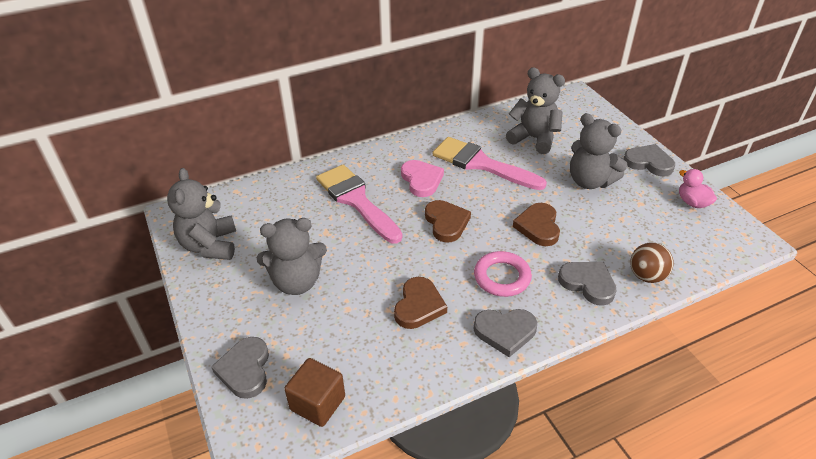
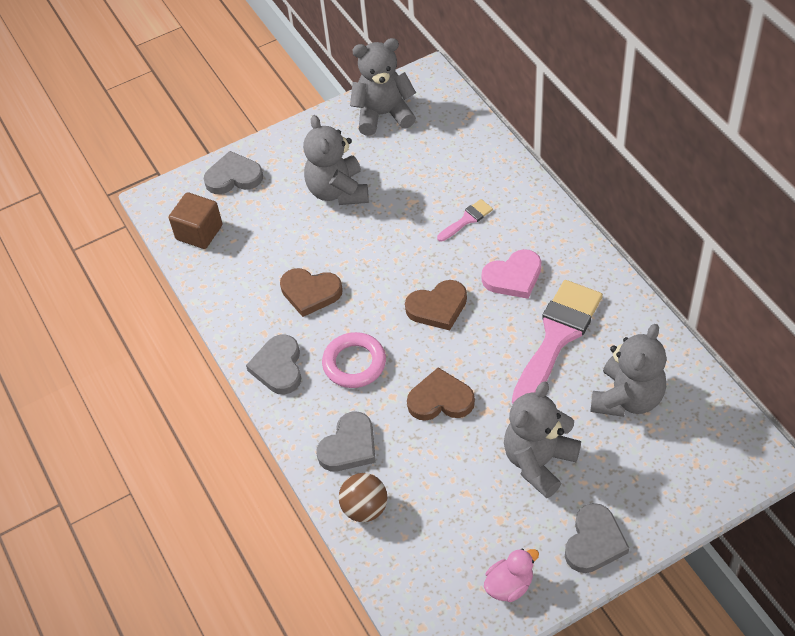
camera: 90 degrees right, 10 degrees up
(356, 200) = (467, 219): pink brush -> pink brush, size x0.45

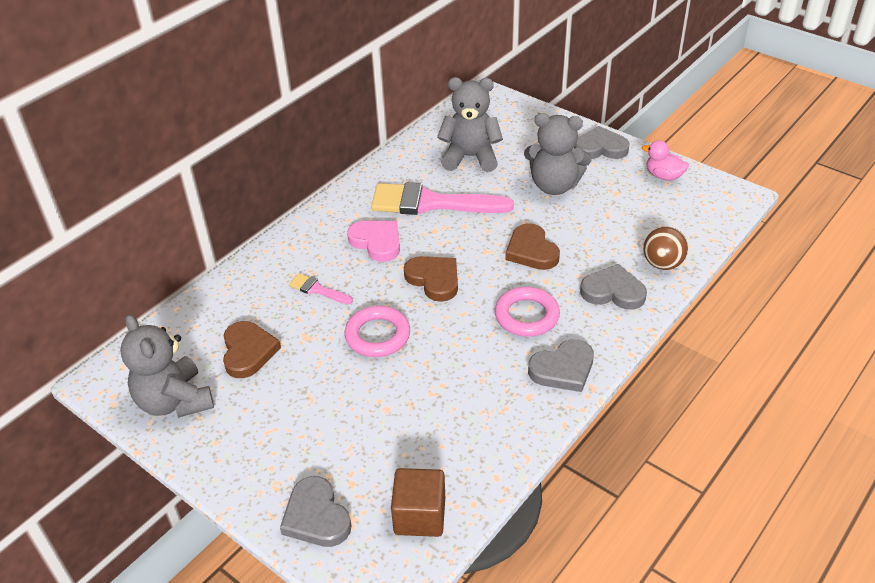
camera: 115 degrees left, 10 degrees down
(310, 293) = (460, 377): brown heart -> brown heart (248, 352)
(338, 191) = (309, 402): grey teddy bear -> none
(387, 249) = (377, 335): none -> pink ring

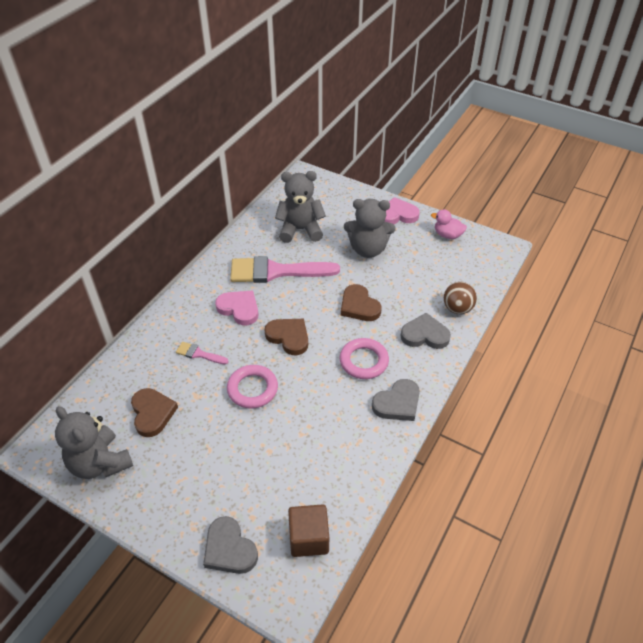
camera: 10 degrees left, 5 degrees up
(600, 148) = (397, 214): grey heart -> pink heart

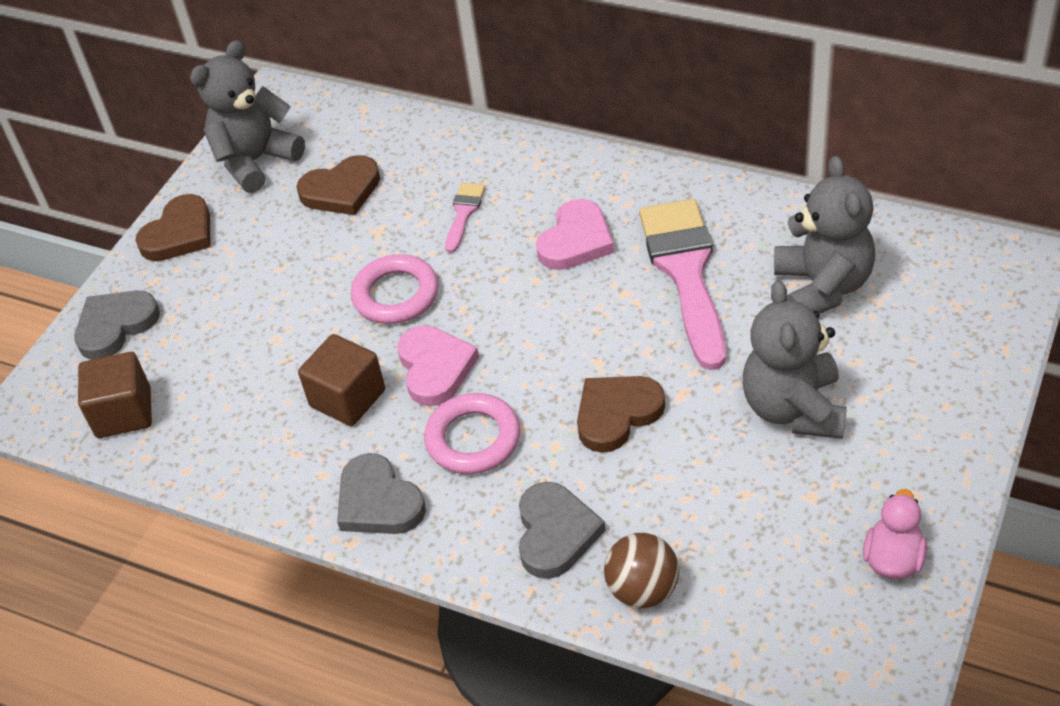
camera: 90 degrees right, 0 degrees up
(288, 337) = (517, 320): brown heart -> brown heart (179, 234)
(324, 415) = (347, 398): none -> brown cube
(397, 214) = (936, 451): pink heart -> pink heart (435, 368)

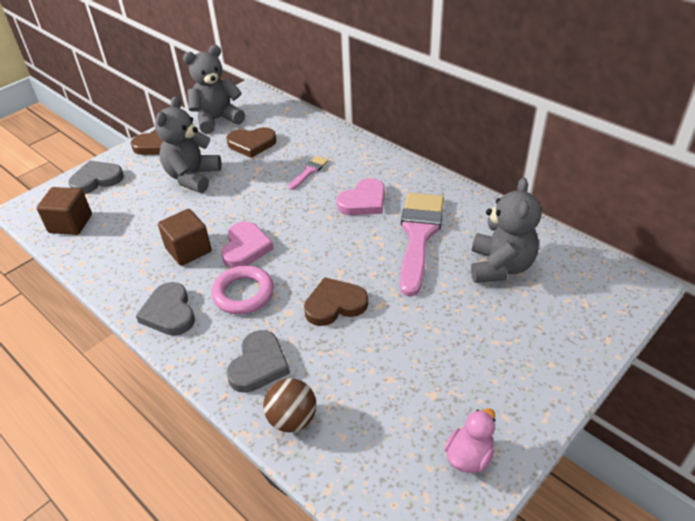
camera: 15 degrees right, 5 degrees down
(396, 295) = (248, 203): pink ring -> none
(794, 408) = (447, 335): grey teddy bear -> grey teddy bear (192, 177)

